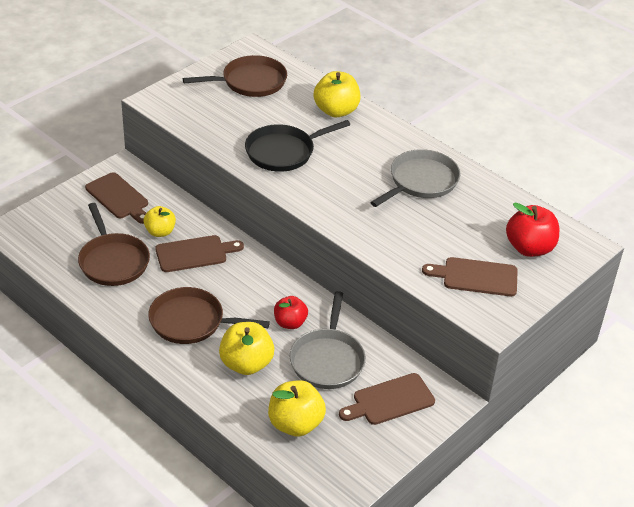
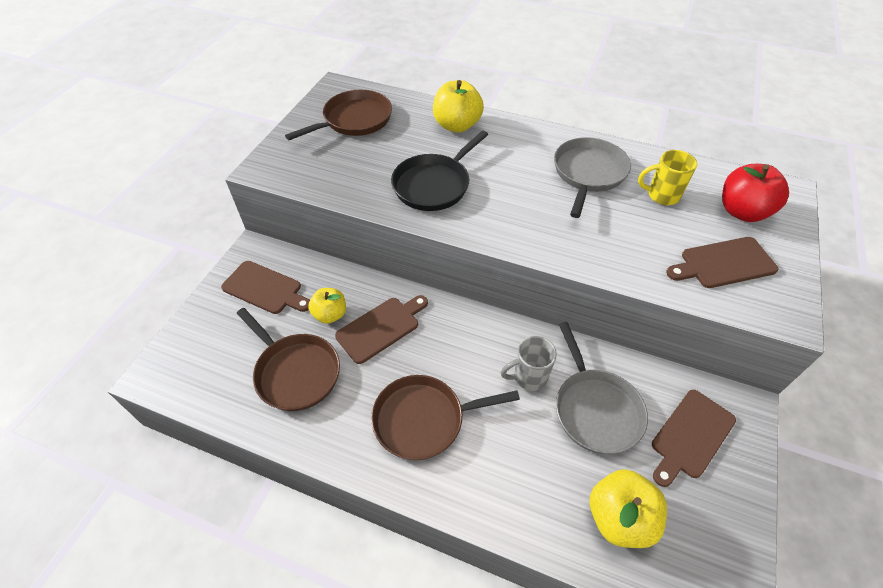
camera: 20 degrees left, 10 degrees up
(246, 364) = (516, 453): yellow apple -> none
(290, 323) = (528, 377): red apple -> grey mug
(470, 216) = (661, 195): none -> yellow mug

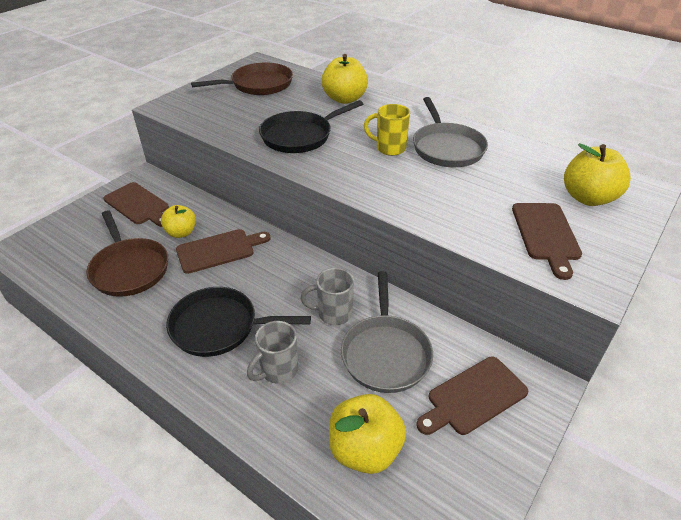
camera: 15 degrees right, 10 degrees down
(424, 419) = (219, 327): brown pan -> black pan
(504, 455) = (278, 370): none -> grey mug
(588, 173) = (446, 148): grey pan -> grey pan turned 135 degrees clockwise
(661, 195) = (510, 174): yellow mug -> yellow mug (389, 148)
(724, 263) = (546, 234): brown cutting board -> brown cutting board turned 90 degrees counterclockwise
(742, 211) = (588, 198): red apple -> yellow apple

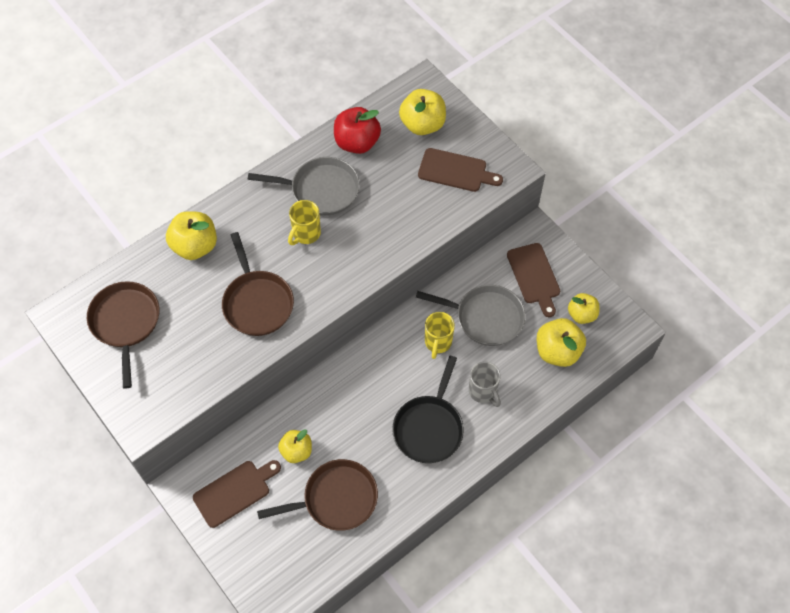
camera: 75 degrees left, 20 degrees up
(219, 250) = (334, 419): brown cutting board -> none
(300, 136) = (257, 302): black pan -> brown pan
(333, 313) = (438, 343): grey mug -> yellow mug
(440, 473) = (581, 314): none -> yellow apple
(521, 159) = (357, 142): none -> red apple

